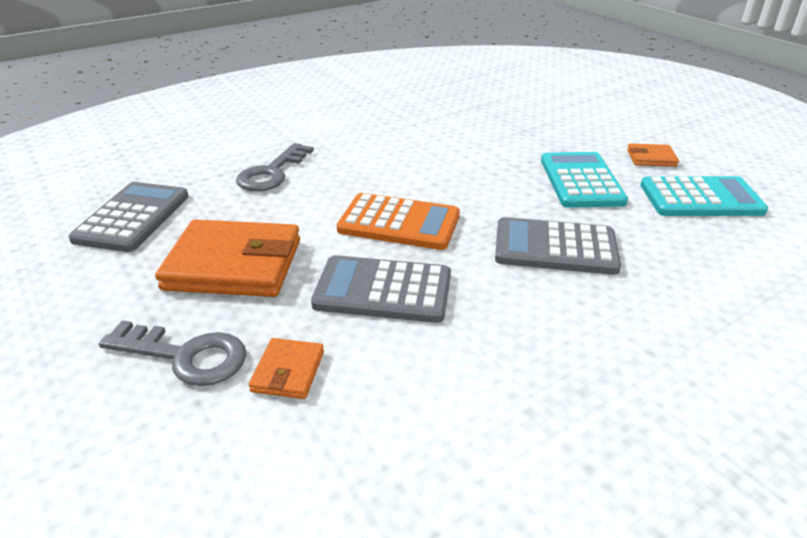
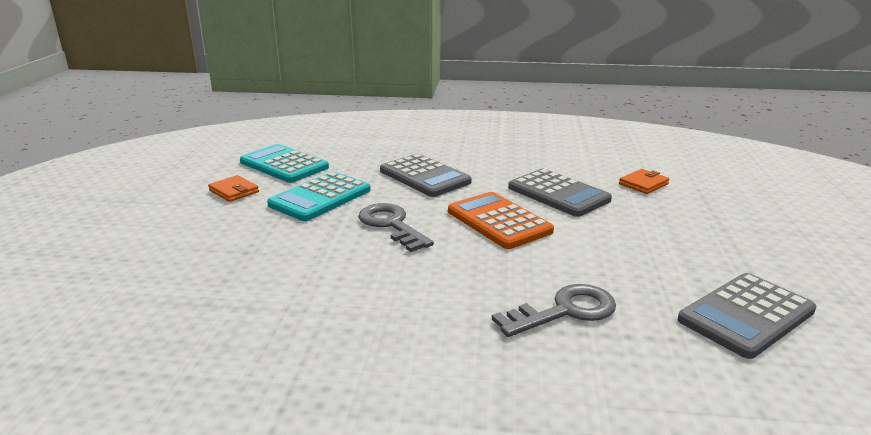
camera: 140 degrees left, 10 degrees down
(185, 356) = (702, 206): grey key -> grey key (391, 225)
(234, 264) = (652, 239): orange wallet -> none

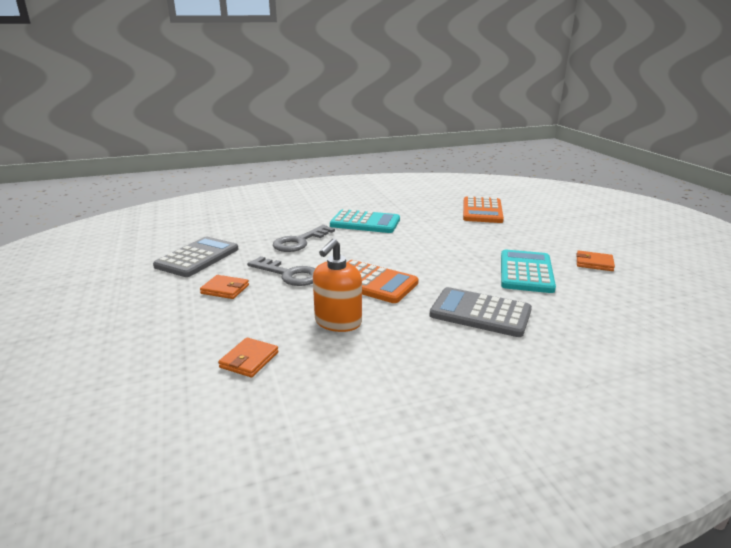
camera: 155 degrees right, 0 degrees up
(170, 308) = (482, 211): none -> orange calculator
(284, 165) = (621, 295): turquoise calculator -> turquoise calculator (365, 223)
(391, 225) = (443, 264): grey key -> grey key (289, 274)
(558, 194) = (338, 322): grey calculator -> orange soap dispenser
(681, 249) = (225, 289): none -> orange wallet

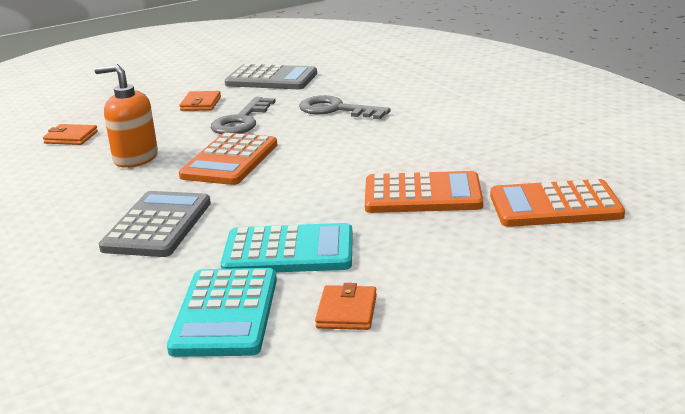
camera: 80 degrees right, 0 degrees up
(365, 223) = (427, 131): turquoise calculator -> turquoise calculator (225, 313)
(459, 234) = (422, 195): none -> orange calculator

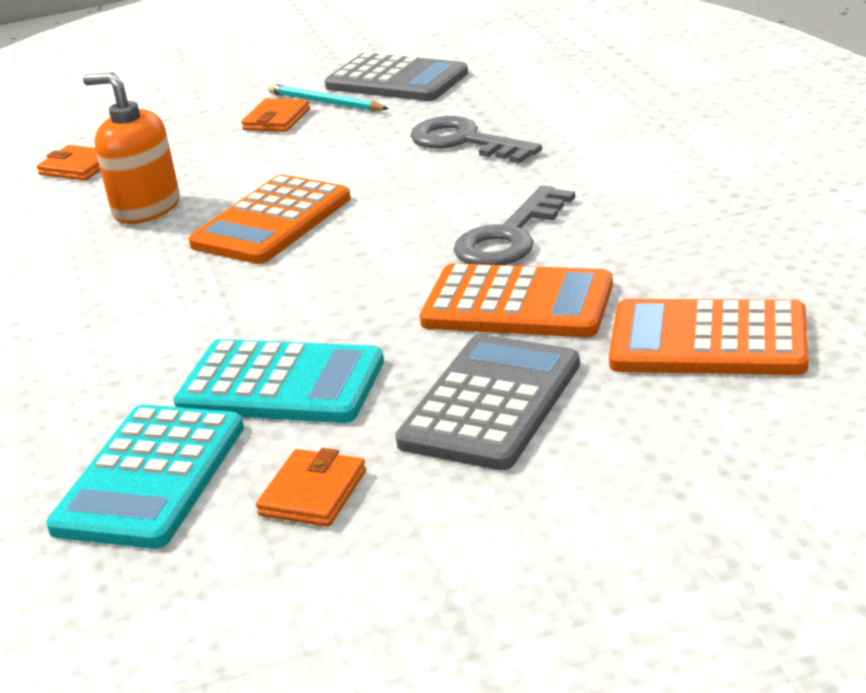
camera: 15 degrees right, 5 degrees up
(157, 225) = (126, 324): grey calculator -> grey calculator (491, 403)
(229, 93) = (325, 102): none -> turquoise pencil
(241, 121) = (319, 154): grey key -> grey key (510, 237)

